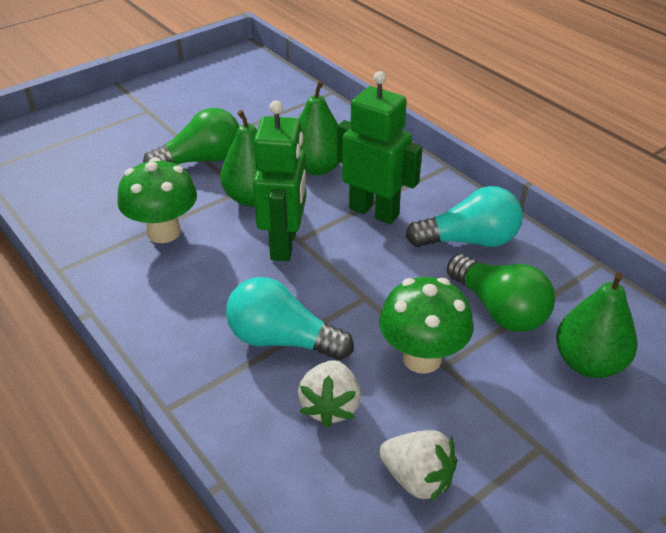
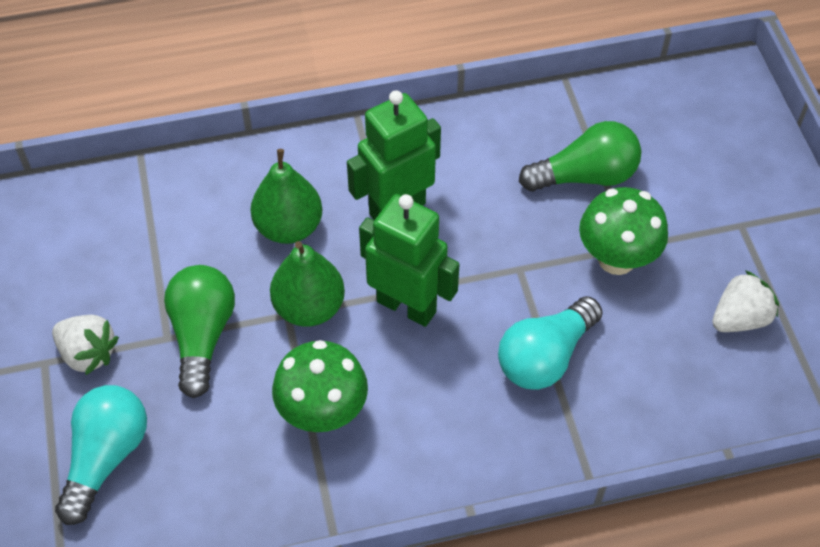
camera: 65 degrees left, 15 degrees up
(330, 406) = (642, 349): white strawberry -> white strawberry (88, 354)
(469, 240) = (483, 153): turquoise light bulb -> turquoise light bulb (106, 457)
(588, 363) = (673, 149): green pear -> none

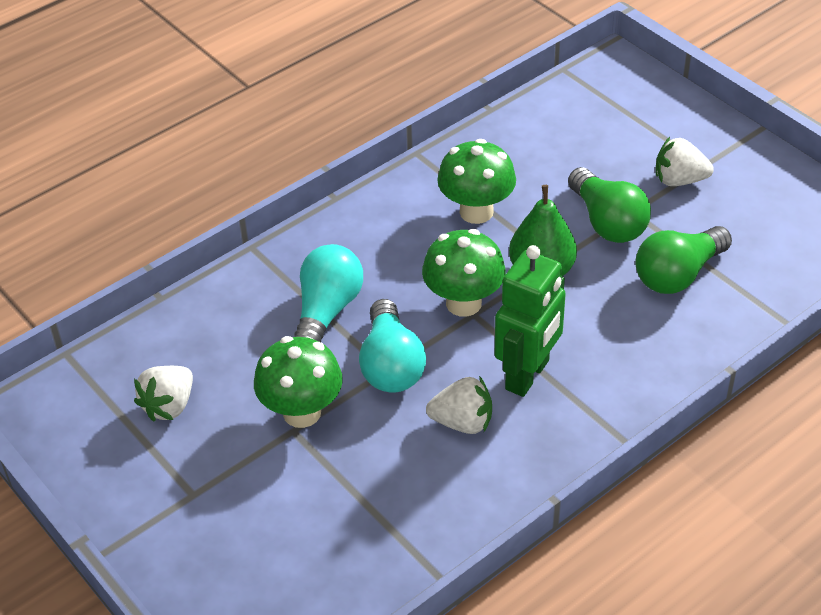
camera: 155 degrees right, 10 degrees down
(106, 457) = (605, 134): turquoise light bulb -> turquoise light bulb (391, 364)
(289, 227) = (609, 321): green pear -> none
(407, 306) = (463, 303): green robot -> green mushroom
(480, 191) = (462, 422): none -> white strawberry
(585, 176) = (369, 479): green light bulb -> green light bulb (678, 275)

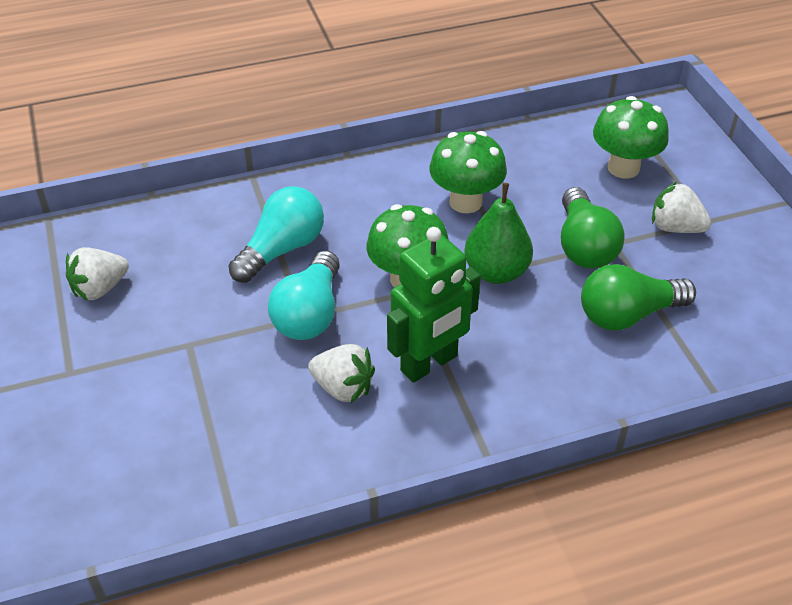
camera: 20 degrees right, 0 degrees up
(302, 412) = (206, 331): green mushroom -> green mushroom (623, 168)

